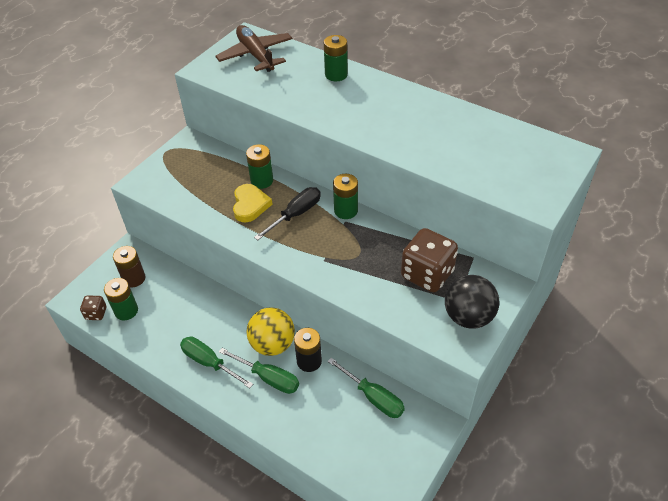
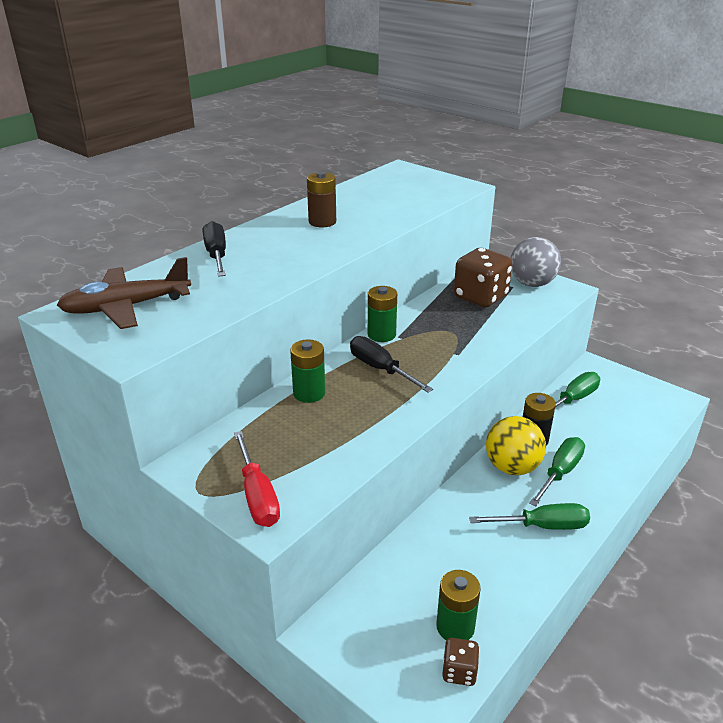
camera: 85 degrees left, 15 degrees down
(134, 278) = (388, 620): brown battery -> brown battery (322, 222)
(160, 174) = (258, 496): none -> red screwdriver
(209, 362) = (543, 526): green screwdriver -> green screwdriver turned 135 degrees counterclockwise
(250, 205) = (355, 404): yellow heart -> none
(336, 75) = (216, 255): green battery -> black screwdriver
(468, 317) = (532, 284): black ball -> grey ball

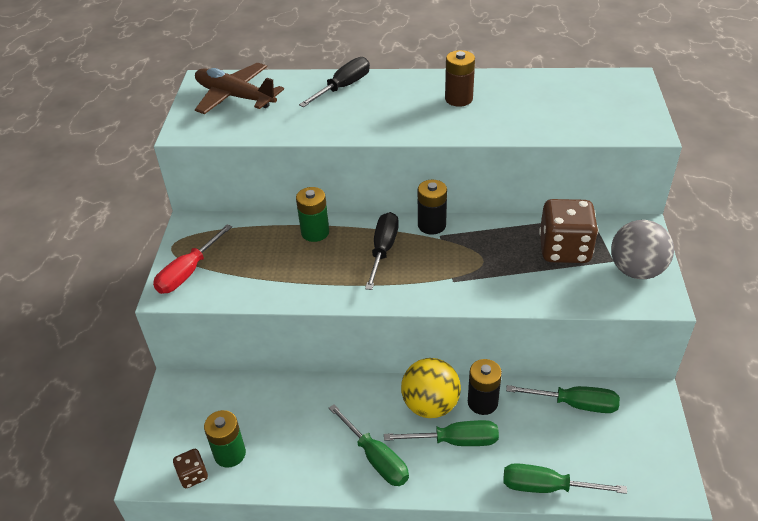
camera: 55 degrees right, 10 degrees up
(381, 334) = (431, 225): green battery -> black battery
(638, 451) = (546, 487): none -> green screwdriver

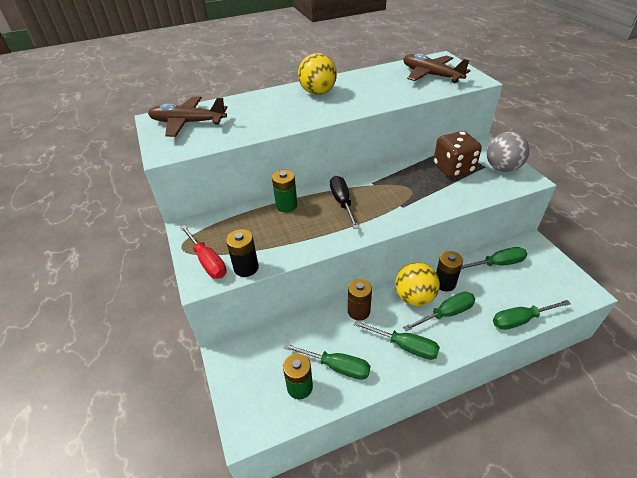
camera: 25 degrees left, 0 degrees up
(187, 273) = (208, 262): red screwdriver -> red screwdriver turned 45 degrees counterclockwise
(193, 475) = (281, 416): brown dice -> none
(283, 449) = (337, 367): none -> green screwdriver
(344, 87) = (265, 99): black screwdriver -> none
(415, 93) = (318, 92): none -> yellow ball
(431, 225) = (362, 178): black battery -> black battery (246, 268)
(458, 99) = (349, 89): brown battery -> brown battery (358, 311)
(588, 105) = (431, 75): none -> brown plane

